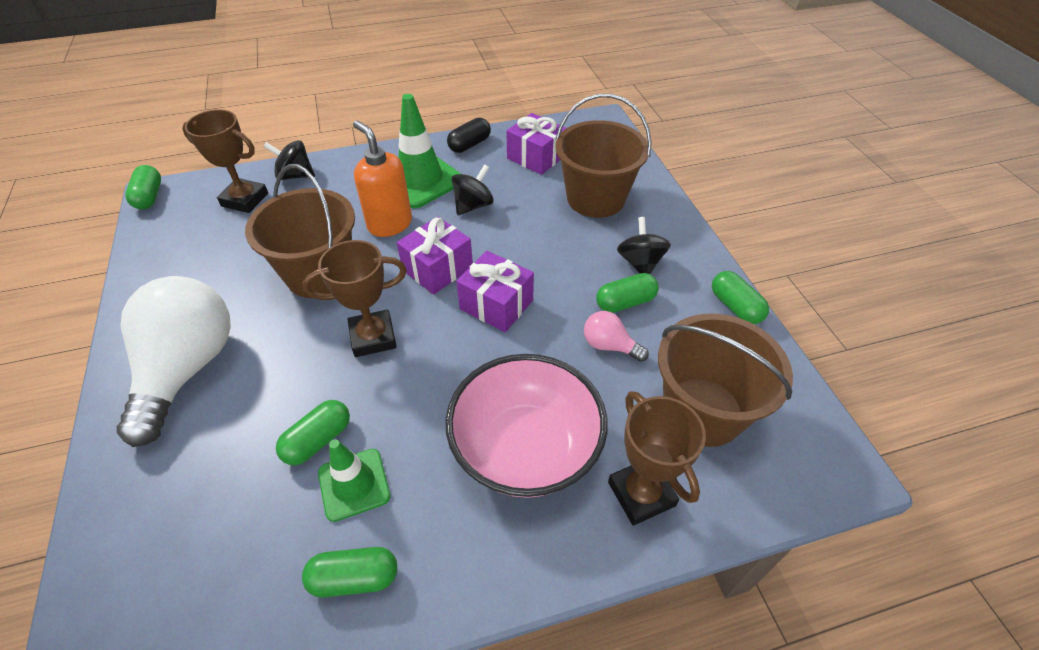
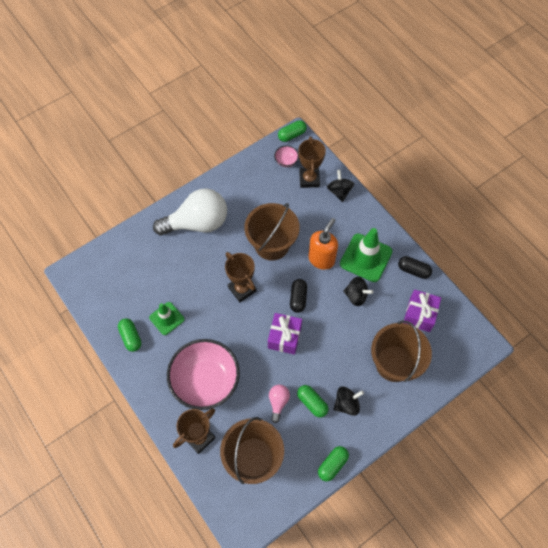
camera: 70 degrees right, 15 degrees up
(187, 215) = (286, 161): none -> pink bowl
(318, 440) = (181, 294): green capsule -> none
(438, 269) = (298, 298): purple gift -> black capsule

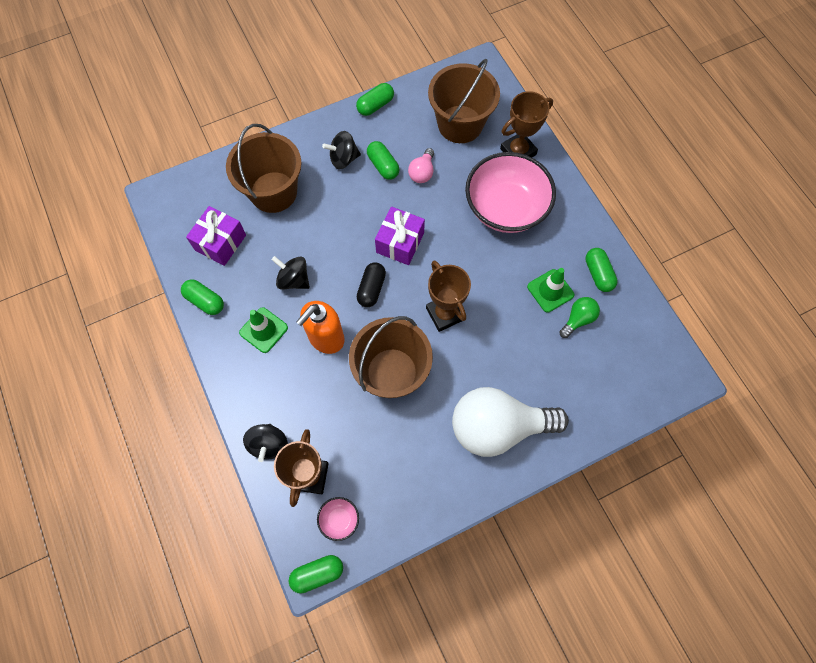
camera: 170 degrees left, 5 degrees up
(146, 300) = (578, 319): none -> green light bulb
(366, 258) = (263, 330): green traffic cone -> green traffic cone, size x0.61
(413, 270) = (205, 301): black capsule -> green capsule

